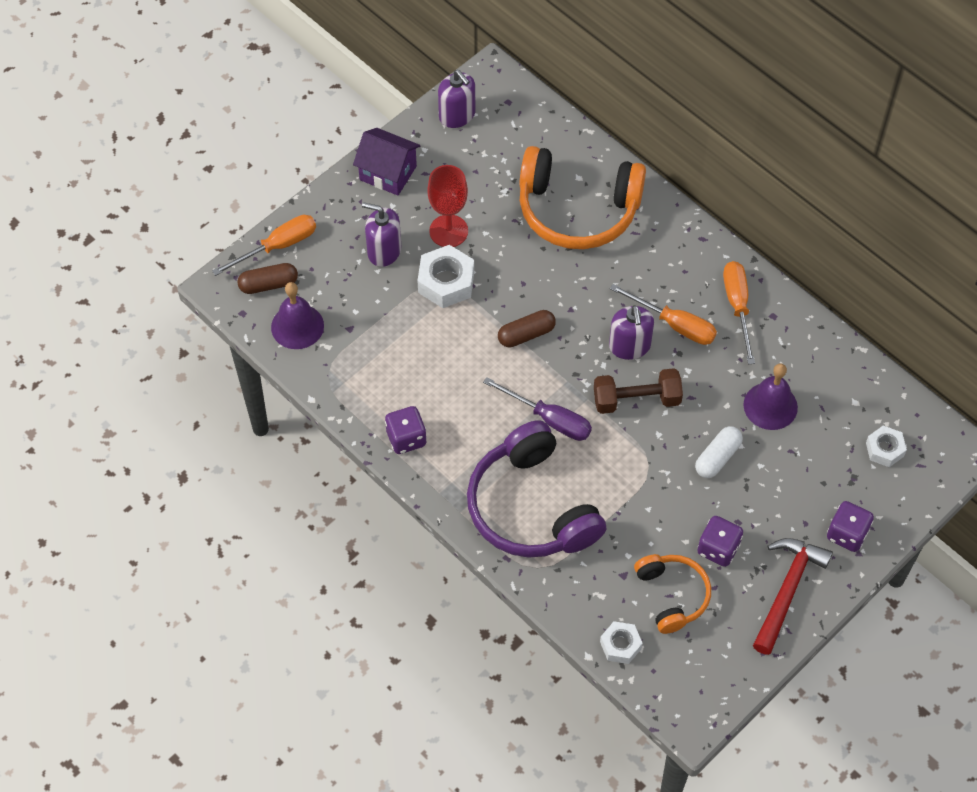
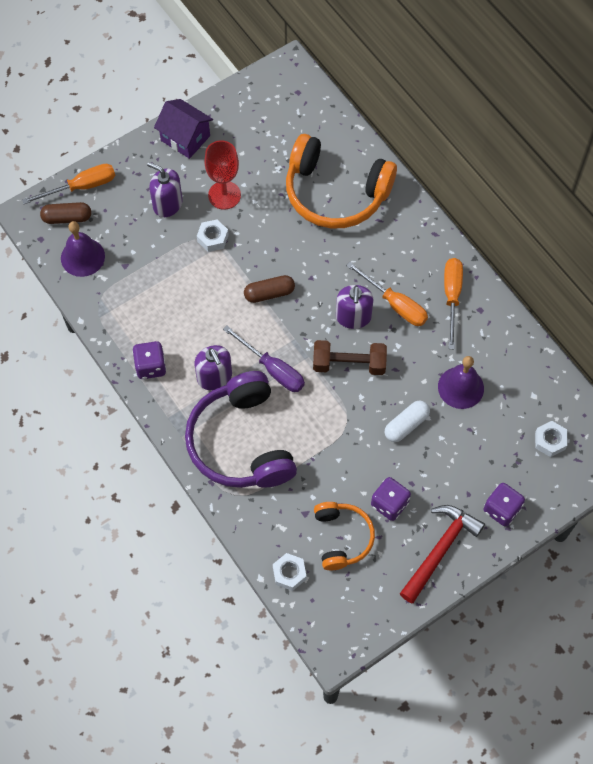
camera: 10 degrees right, 5 degrees up
(446, 282) = (213, 238): white nut -> white nut, size x0.62
(457, 115) = (253, 97): purple soap dispenser -> purple soap dispenser (214, 377)

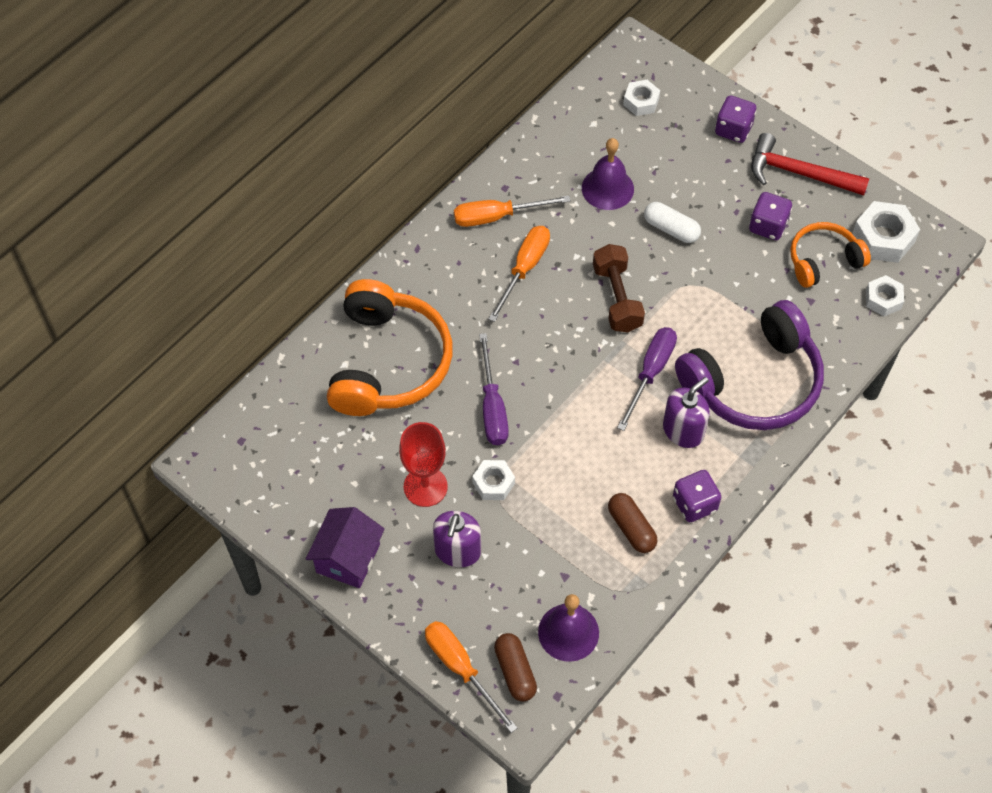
camera: 105 degrees left, 5 degrees down
(269, 293) = (552, 400): brown capsule -> brown capsule (631, 528)
(276, 252) = (492, 407): none -> purple screwdriver
(352, 597) = (883, 238): none -> white nut
(353, 317) = (555, 307): purple soap dispenser -> none

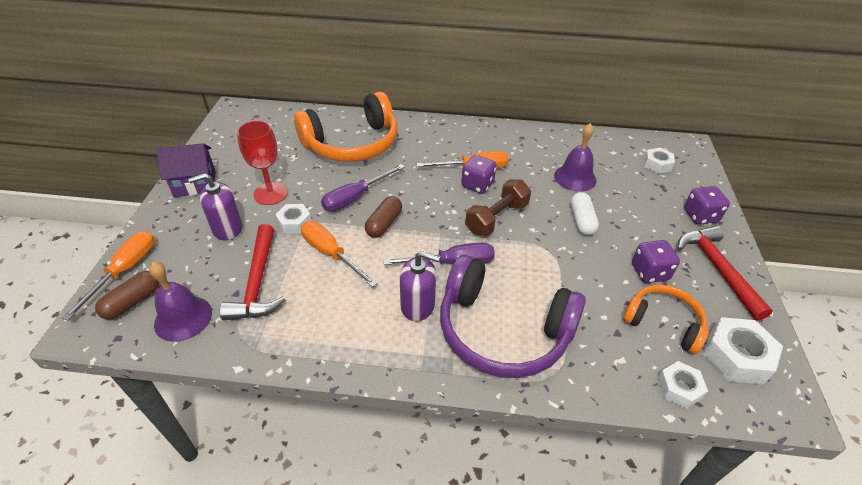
camera: 55 degrees right, 15 degrees down
(497, 216) = (498, 142): orange screwdriver -> orange screwdriver (331, 254)
(562, 551) = (258, 282): none -> red hammer
(631, 528) = (304, 314): brown capsule -> brown capsule (384, 224)
(694, 504) = (353, 345): purple dice -> purple dice (477, 185)

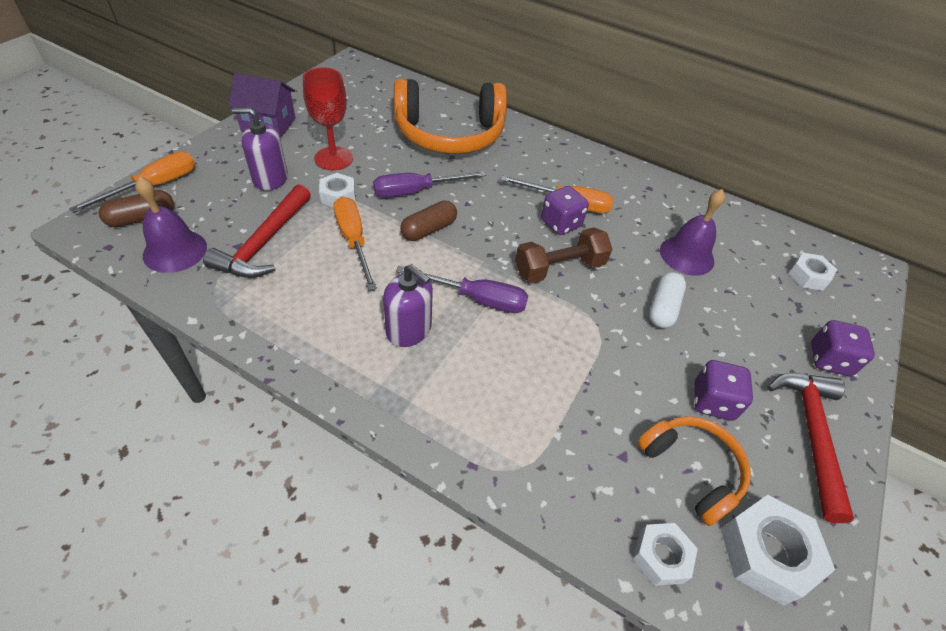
camera: 20 degrees right, 5 degrees up
(503, 330) = (485, 395): purple headphones -> none

